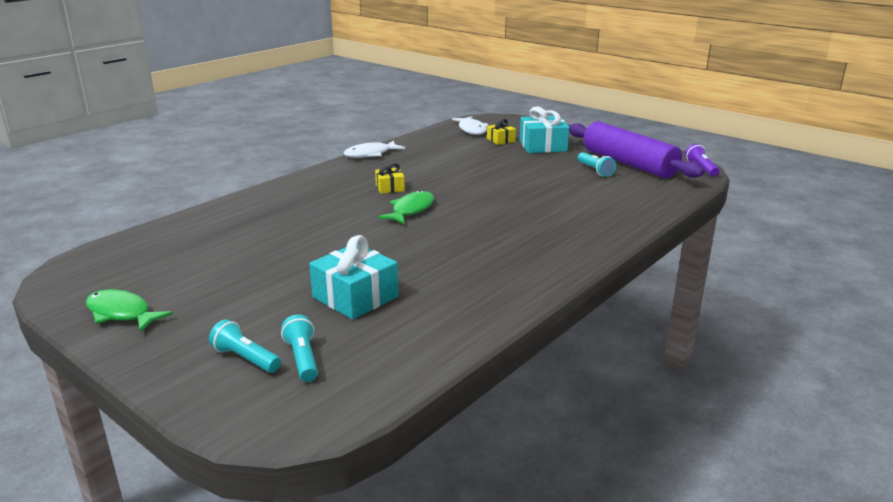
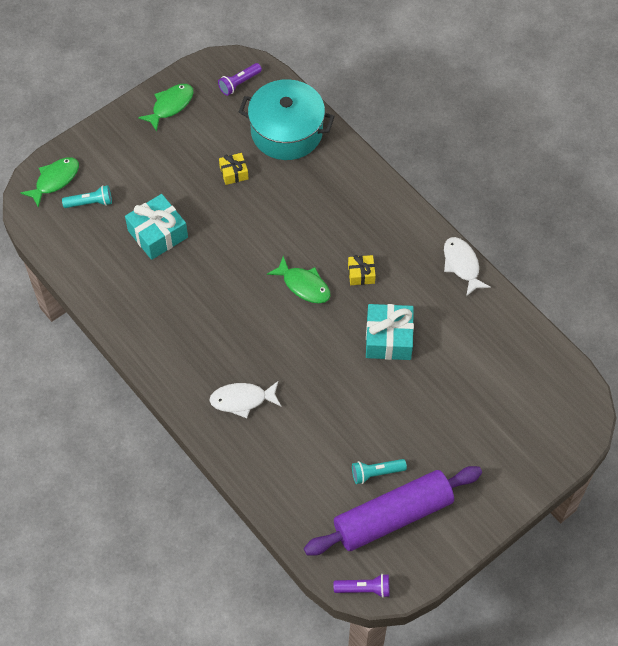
camera: 100 degrees right, 35 degrees up
(101, 268) = (239, 83): none -> purple flashlight
(195, 234) = (286, 132): none -> turquoise pot
(245, 359) = (98, 174): turquoise flashlight -> none
(254, 402) = (55, 180): none -> green fish
(472, 130) = (538, 379): white fish -> white fish (242, 400)
(500, 140) = (494, 402): yellow gift -> yellow gift (234, 173)
(543, 146) = (466, 443): turquoise gift -> turquoise gift (388, 338)

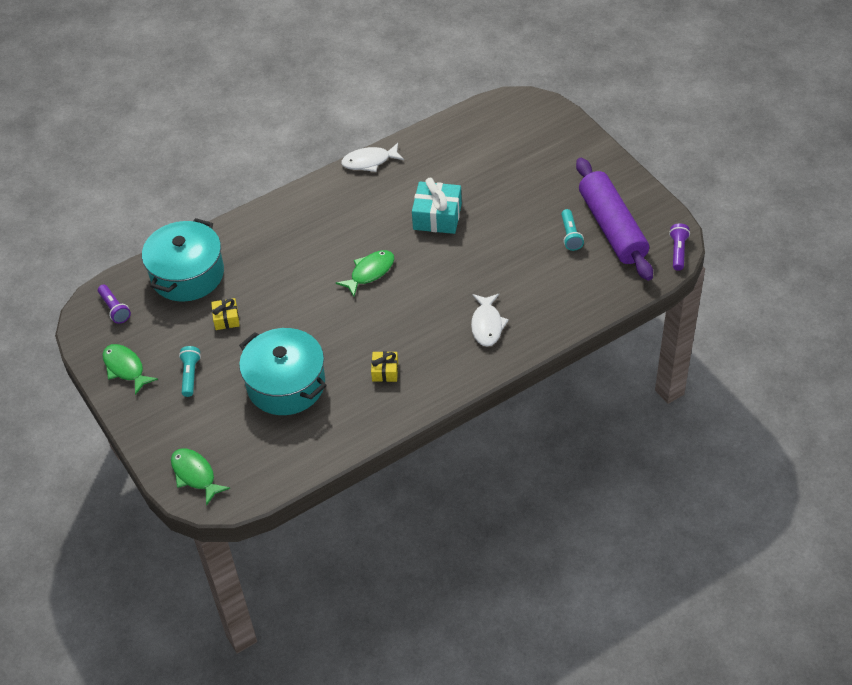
camera: 80 degrees left, 10 degrees down
(90, 203) = (233, 442): turquoise flashlight -> turquoise flashlight (190, 375)
(157, 234) = (286, 384): turquoise gift -> turquoise pot
(361, 274) = (365, 230): yellow gift -> yellow gift (385, 371)

